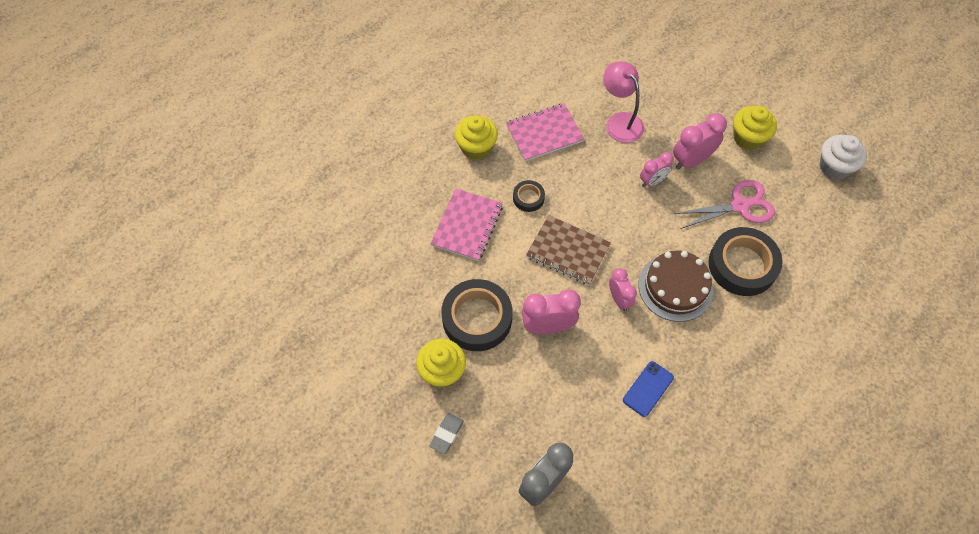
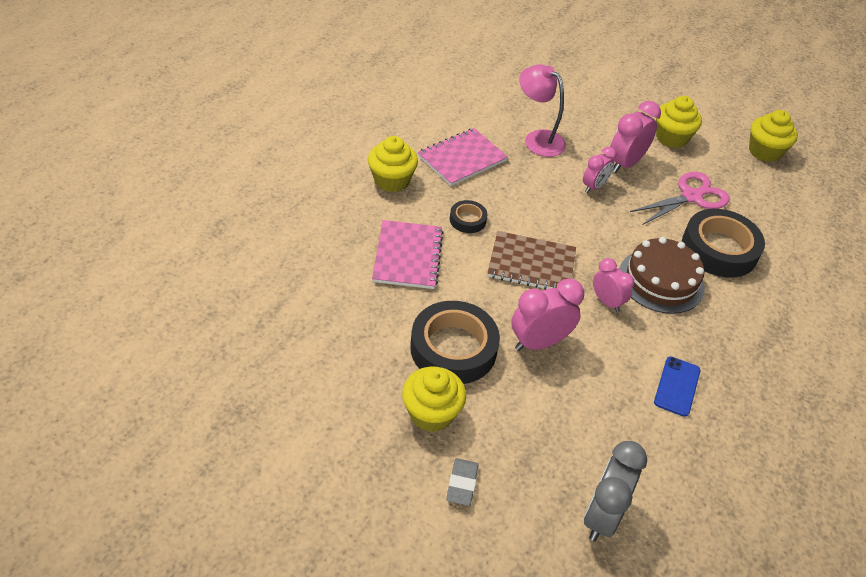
camera: 20 degrees left, 15 degrees down
(834, 167) = (764, 151): white cupcake -> yellow cupcake

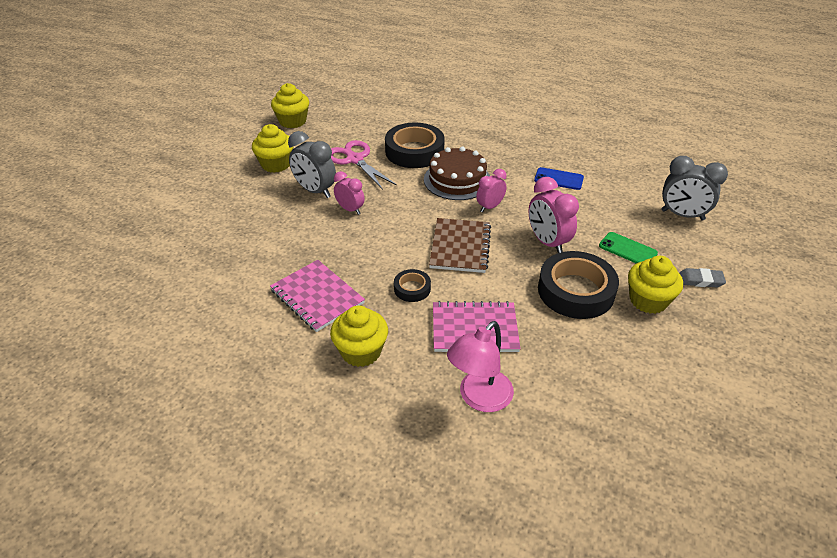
camera: 90 degrees left, 5 degrees down
(524, 421) = (627, 249): none -> green phone
(537, 139) = (281, 243): pink lamp -> pink lamp (479, 398)
(625, 164) = (315, 191): pink clock -> grey clock

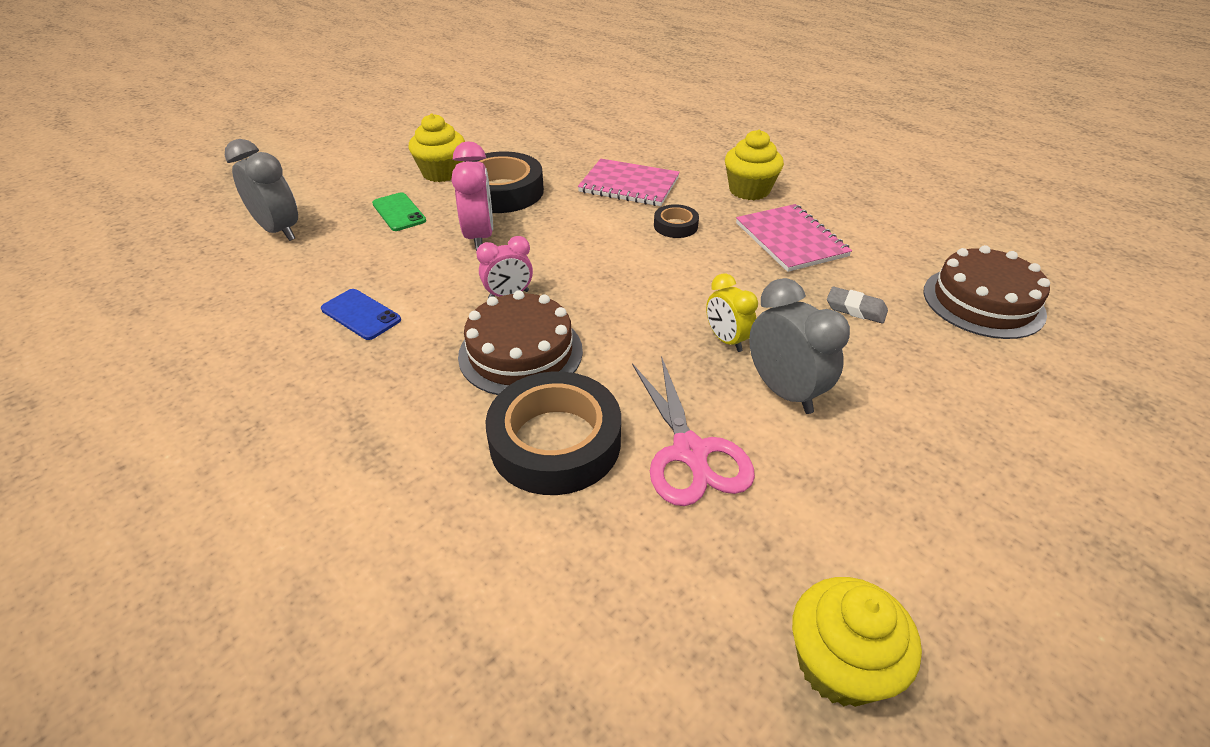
camera: 160 degrees left, 0 degrees up
(182, 272) = (983, 302): none -> brown cake
(276, 164) = (870, 485): yellow cupcake -> none
(350, 209) = (726, 340): pink clock -> yellow clock
(460, 247) = (591, 254): brown notebook -> none
(479, 398) = (655, 149): pink lamp -> none
(700, 280) = (369, 176): grey eraser -> grey eraser (855, 309)

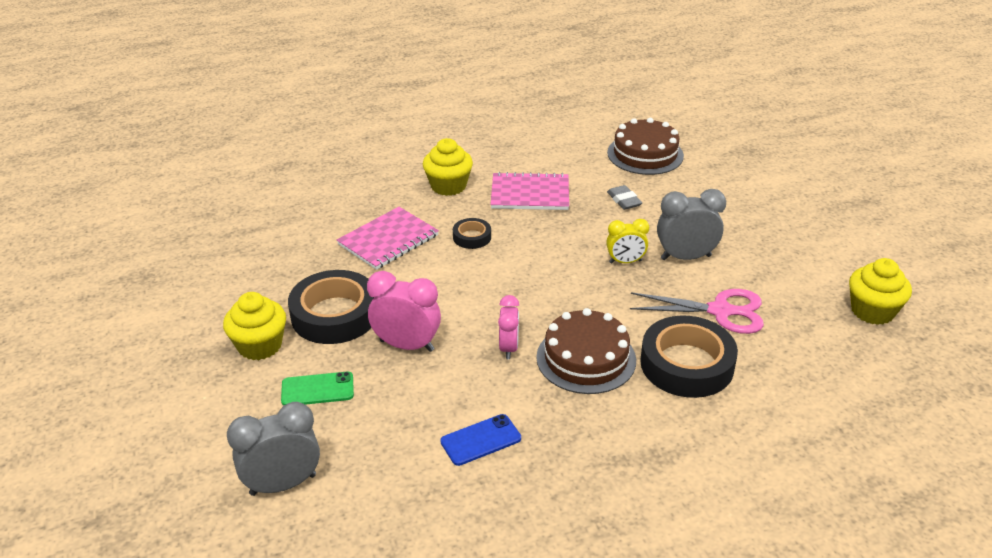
camera: 65 degrees left, 5 degrees down
(855, 309) = (624, 200): grey eraser -> grey eraser turned 75 degrees counterclockwise

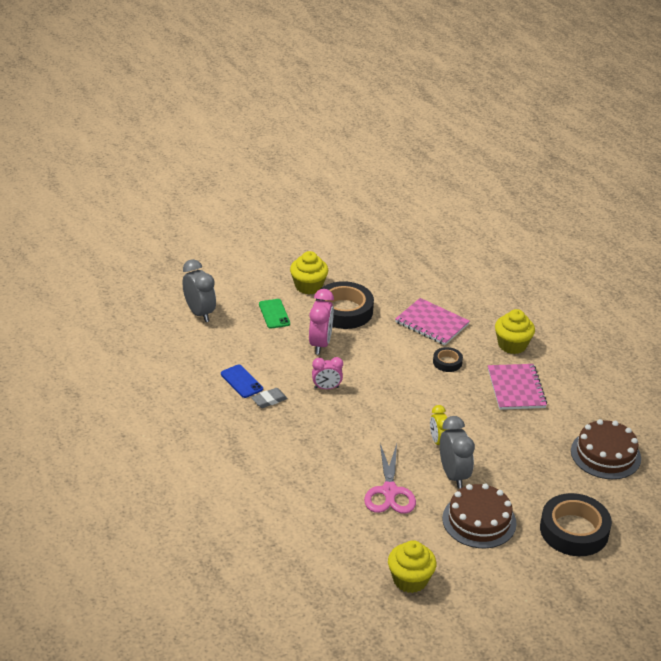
camera: 80 degrees right, 0 degrees up
(586, 358) = (323, 423): brown cake -> brown cake (479, 521)
(624, 200) = (525, 441): grey eraser -> grey eraser (269, 400)
(686, 364) = (326, 471): black tape -> black tape (574, 530)

